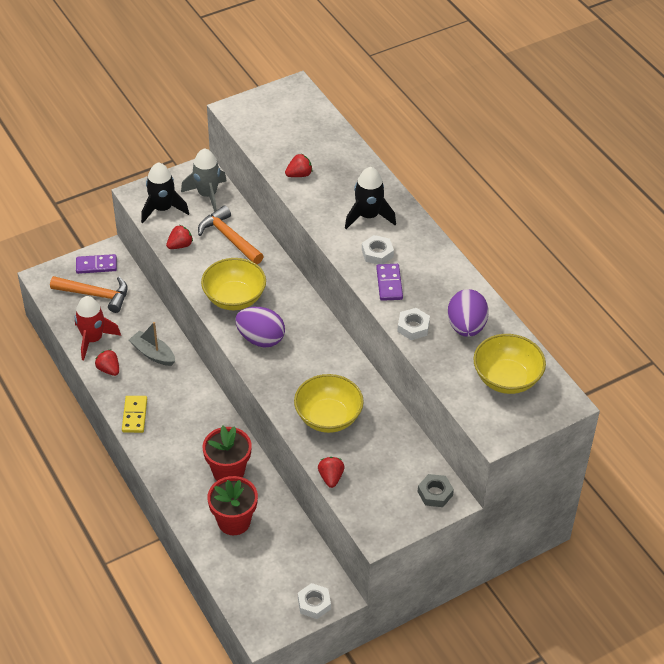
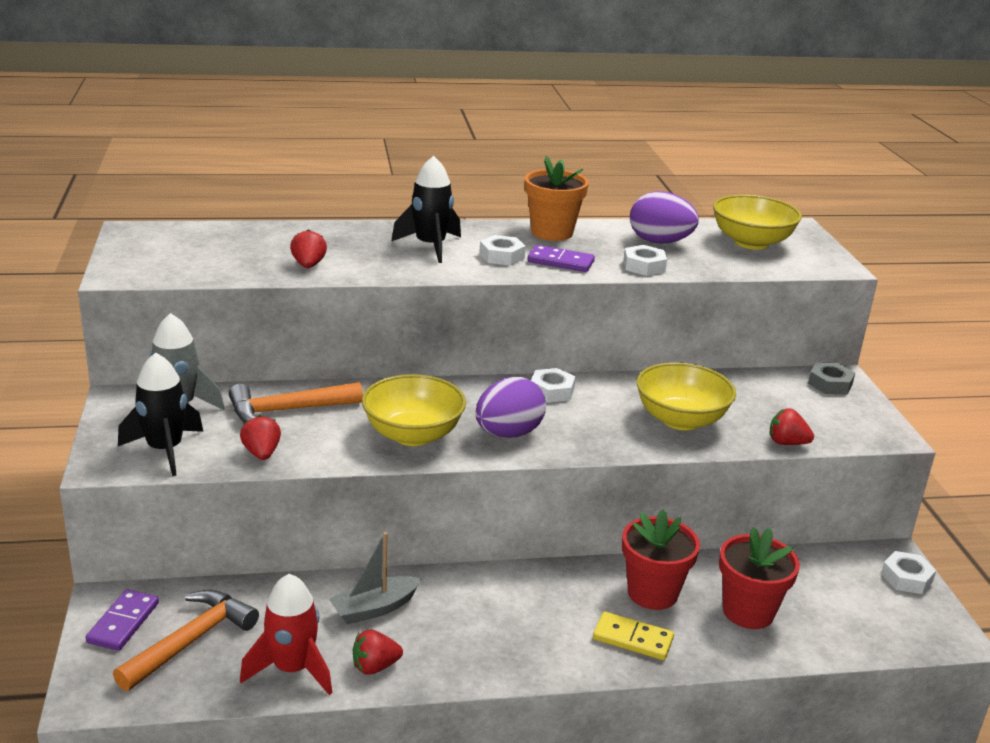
camera: 70 degrees left, 20 degrees down
(135, 415) = (494, 661): yellow domino -> yellow domino (633, 639)
(326, 345) = (551, 391): none -> white nut
(439, 267) = (552, 232): none -> orange flower pot

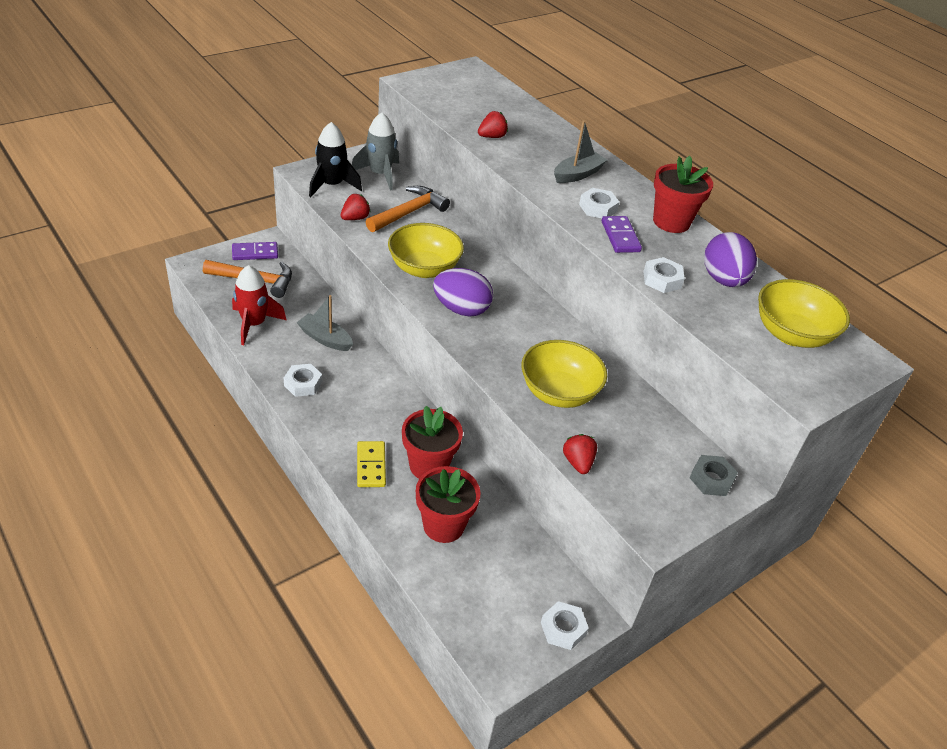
camera: 60 degrees right, 15 degrees up
(287, 410) = (409, 212): orange hammer -> orange hammer turned 90 degrees clockwise
(375, 666) = (274, 355): red strawberry -> none
(430, 246) = (577, 174): black rocket -> grey boat
(551, 391) = (538, 316): white nut -> white nut (303, 384)
(552, 232) = (671, 222): orange flower pot -> red flower pot

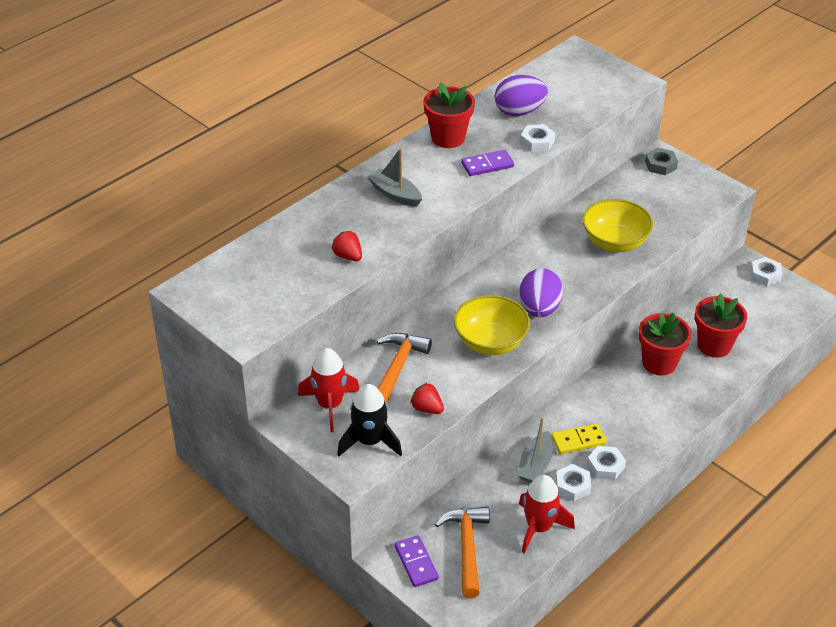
camera: 95 degrees left, 0 degrees up
(371, 466) = (678, 398): yellow domino -> yellow domino (578, 440)
(380, 174) = (330, 405): grey rocket -> red rocket
(409, 212) = (397, 368): orange hammer -> orange hammer turned 75 degrees clockwise
(578, 462) = (683, 228): red strawberry -> none
(598, 208) = (448, 179): white nut -> white nut (572, 486)
(791, 334) = (569, 82): yellow bowl -> none

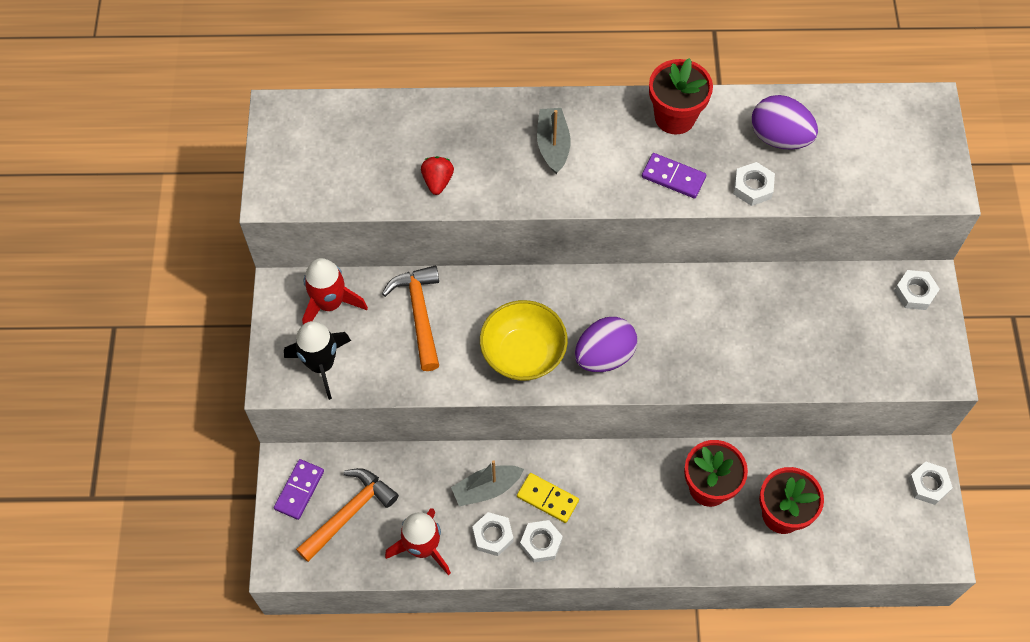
camera: 45 degrees right, 20 degrees up
(397, 368) = (419, 313): orange hammer -> orange hammer turned 75 degrees counterclockwise
(427, 408) = (398, 373): red strawberry -> none
(614, 242) = (759, 343): yellow bowl -> none
(660, 165) = (915, 293): grey nut -> white nut

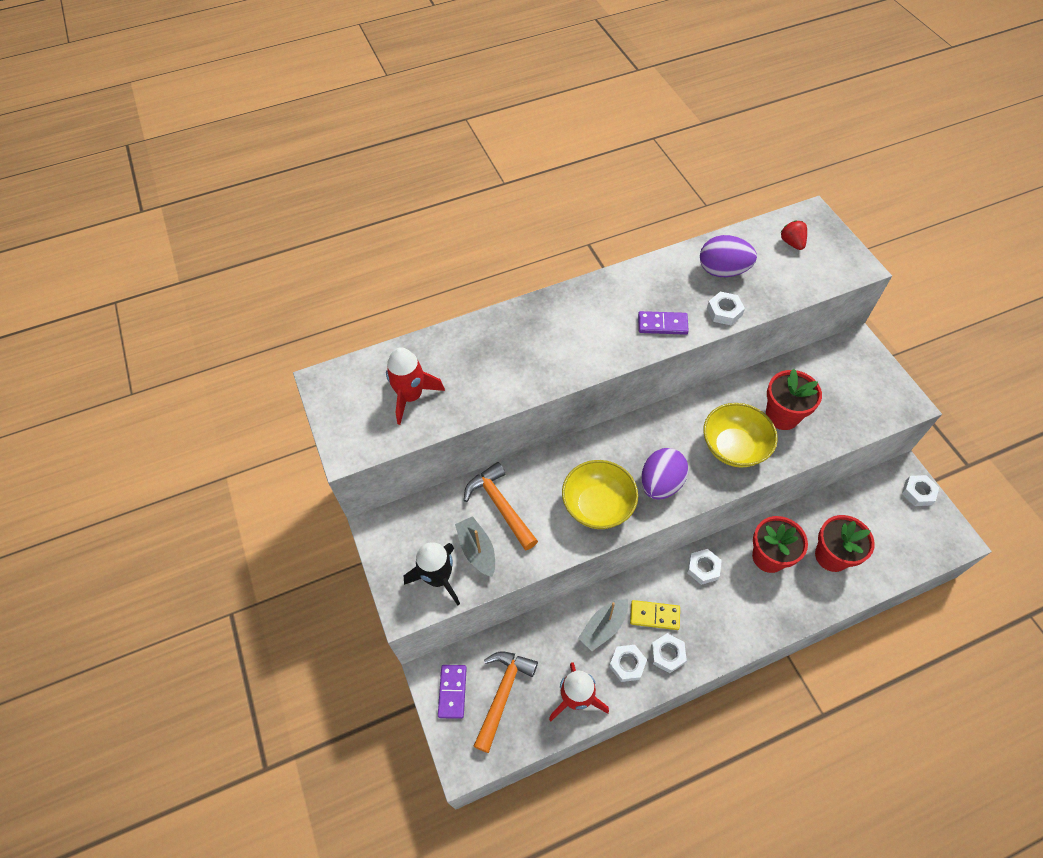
camera: 20 degrees left, 5 degrees down
(330, 303) = (423, 524): red rocket -> red rocket (411, 396)
(437, 181) = (481, 390): red strawberry -> red strawberry (792, 243)
(553, 145) = (559, 332): grey boat -> grey boat (477, 550)
(675, 117) = (639, 282): red flower pot -> red flower pot (782, 416)
(708, 347) = (734, 447): none -> yellow bowl
(915, 293) = (854, 354): white nut -> white nut (703, 568)

